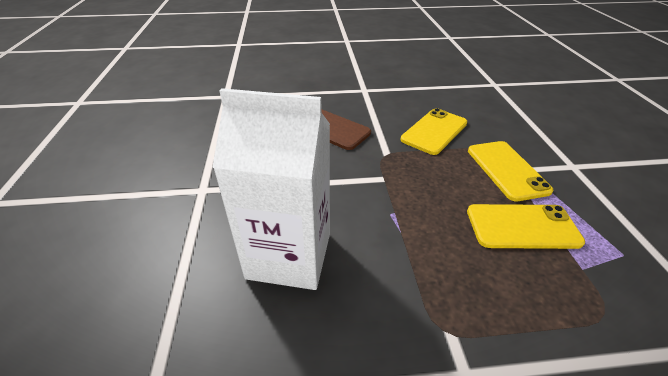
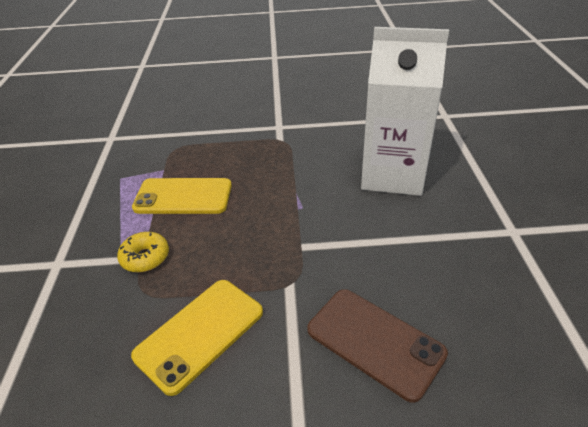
camera: 175 degrees left, 0 degrees up
(506, 170) = (145, 257): yellow phone -> yellow donut

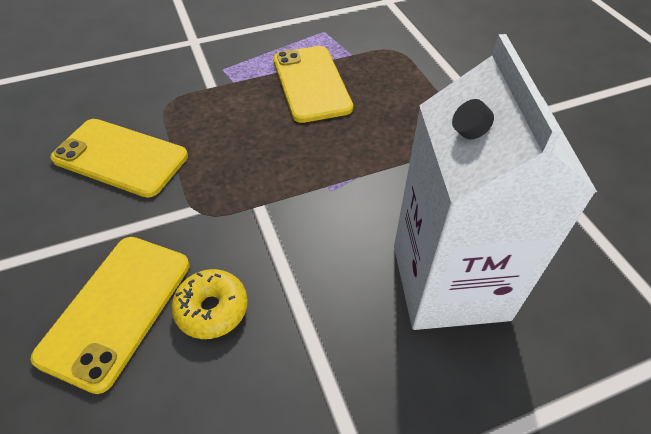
camera: 70 degrees right, 10 degrees up
(145, 257) = (212, 89): yellow donut -> yellow donut (212, 309)
(374, 342) = (116, 309): brown phone -> yellow phone

